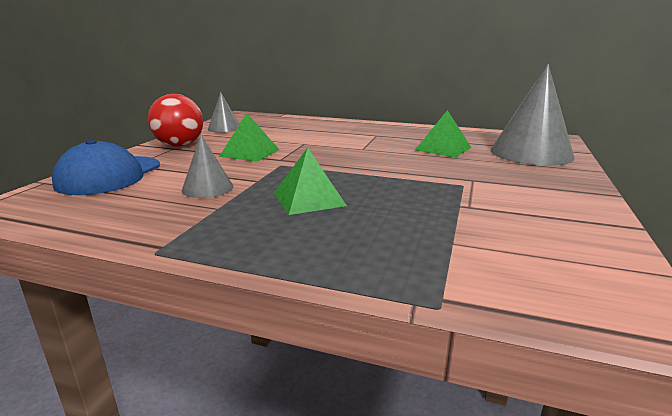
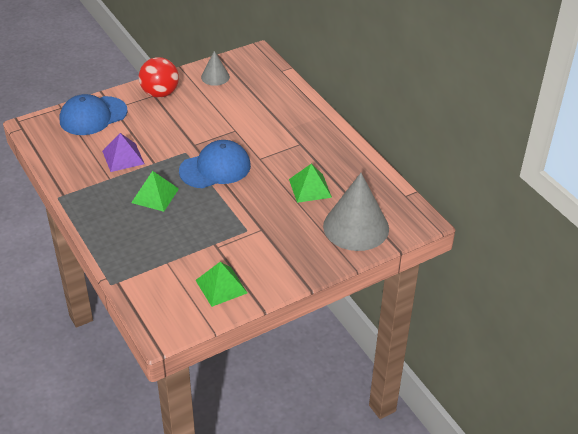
camera: 40 degrees right, 20 degrees up
(207, 188) = (123, 157): grey cone -> purple pyramid
(250, 153) = (187, 126): green pyramid -> green pyramid (221, 286)
(334, 164) = (215, 168): none -> blue cap

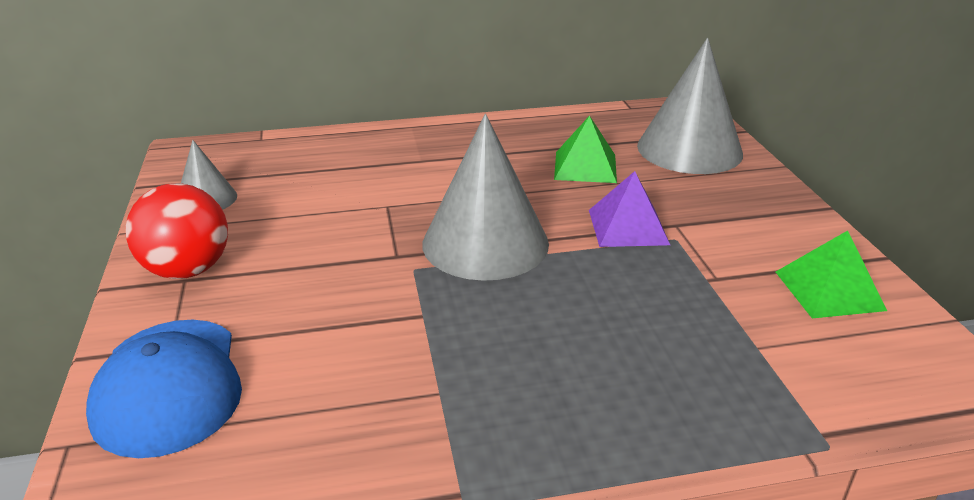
camera: 70 degrees left, 10 degrees down
(123, 157) = (372, 357): purple pyramid -> purple pyramid (628, 227)
(155, 195) = (534, 330): green pyramid -> none
(215, 168) = (485, 243): blue cap -> grey cone

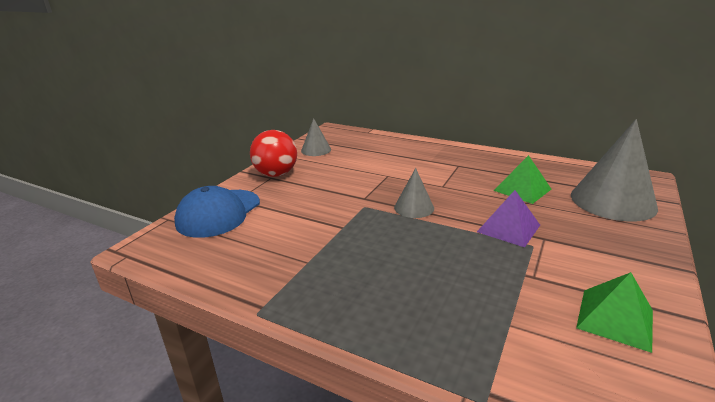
camera: 40 degrees right, 5 degrees down
(485, 243) = (414, 207): grey cone -> grey cone, size x0.51

